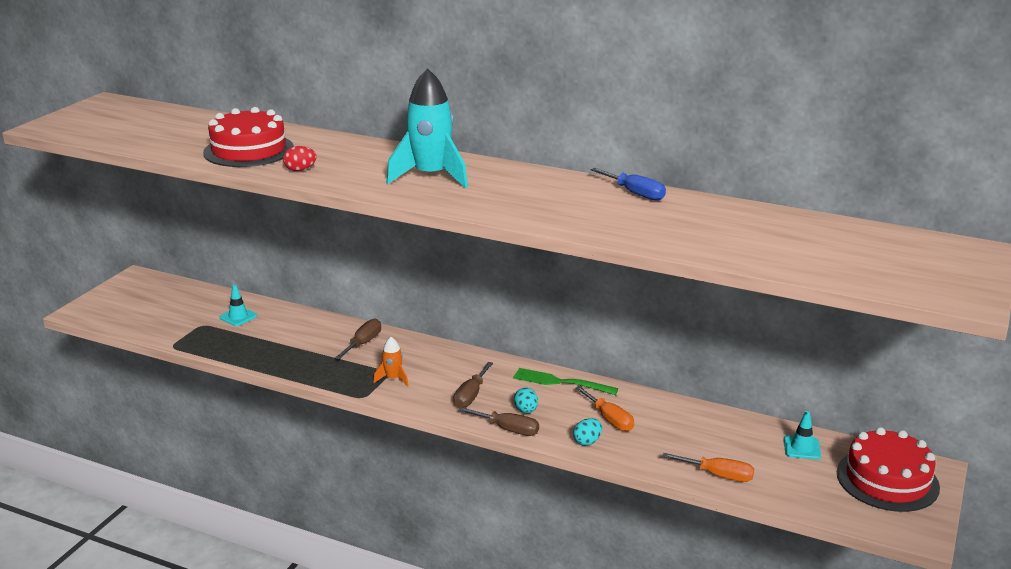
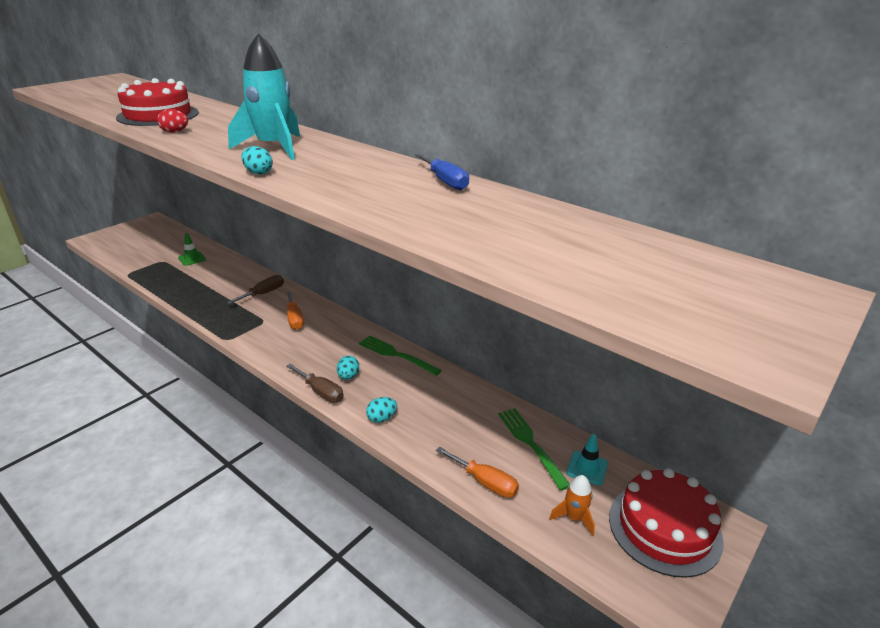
camera: 15 degrees right, 5 degrees up
(238, 317) = (192, 259): turquoise traffic cone -> green traffic cone
(393, 379) = (262, 327): orange rocket -> orange rocket (574, 518)
(451, 206) = (258, 173): none -> turquoise egg
(471, 395) = (313, 354): brown screwdriver -> none
(609, 419) = (416, 399): orange screwdriver -> orange screwdriver (295, 319)
(742, 438) = (531, 444): none -> green fork

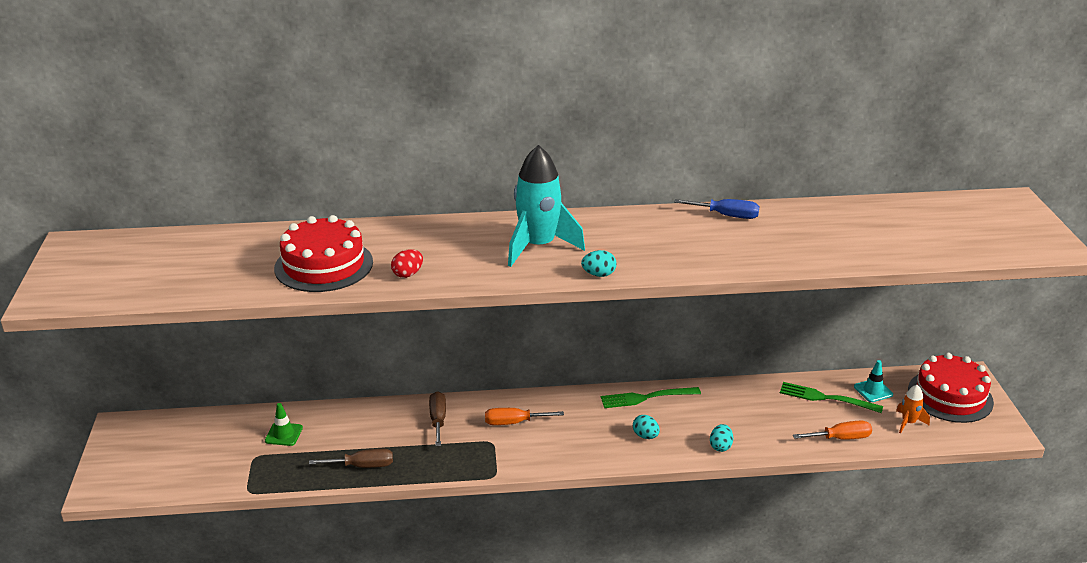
camera: 45 degrees left, 0 degrees up
(295, 319) = (514, 422): orange screwdriver -> orange screwdriver turned 150 degrees clockwise
(321, 392) = (649, 459): brown screwdriver -> brown screwdriver (362, 466)

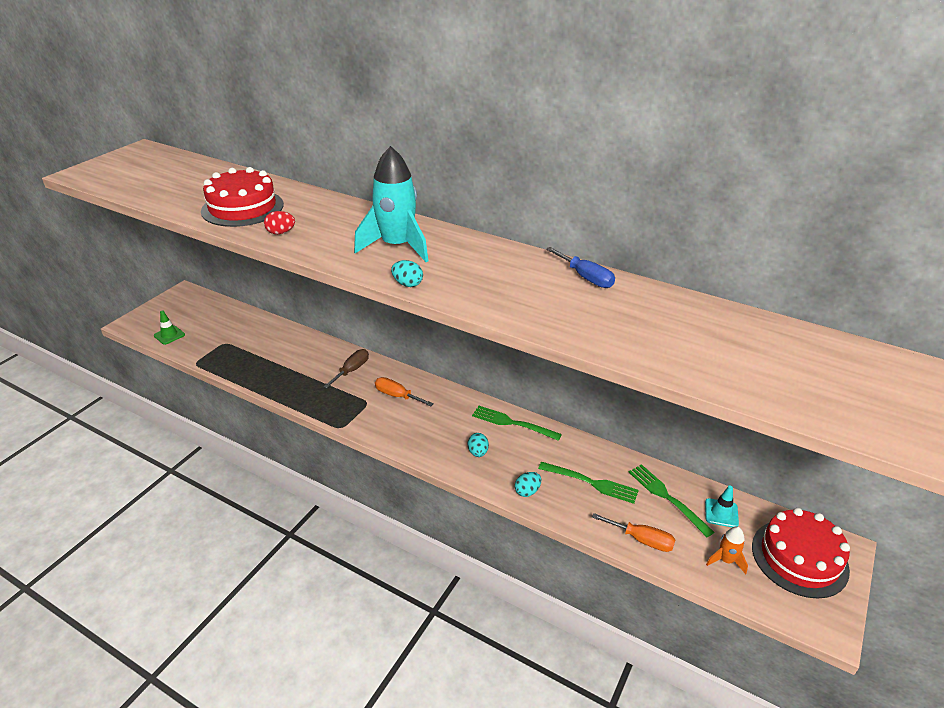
camera: 35 degrees right, 5 degrees up
(283, 434) = (255, 336): green traffic cone -> green traffic cone (169, 335)
(362, 466) = (272, 379): brown screwdriver -> none
(761, 415) = (591, 483): none -> green fork

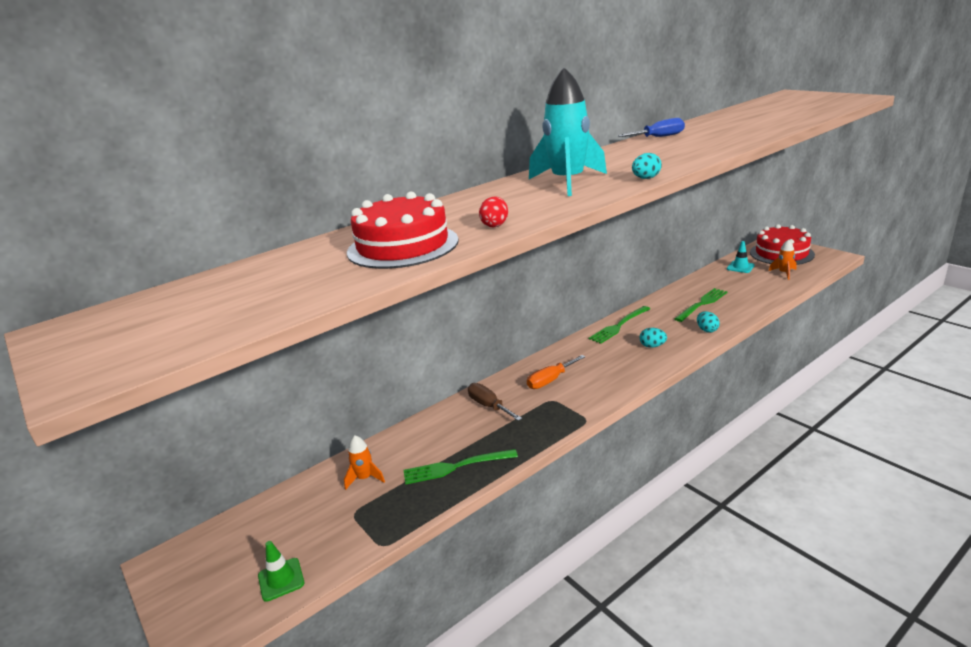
camera: 65 degrees left, 10 degrees down
(258, 337) = (364, 478): none -> orange rocket
(641, 540) = (764, 295): orange screwdriver -> none
(667, 497) = (722, 281): green fork -> green fork (456, 467)

